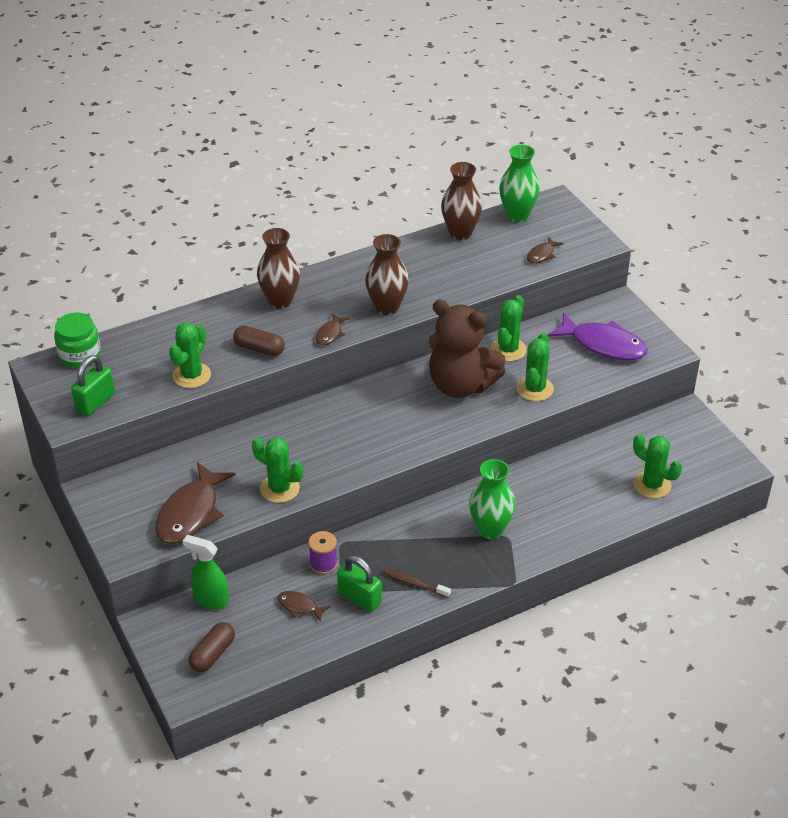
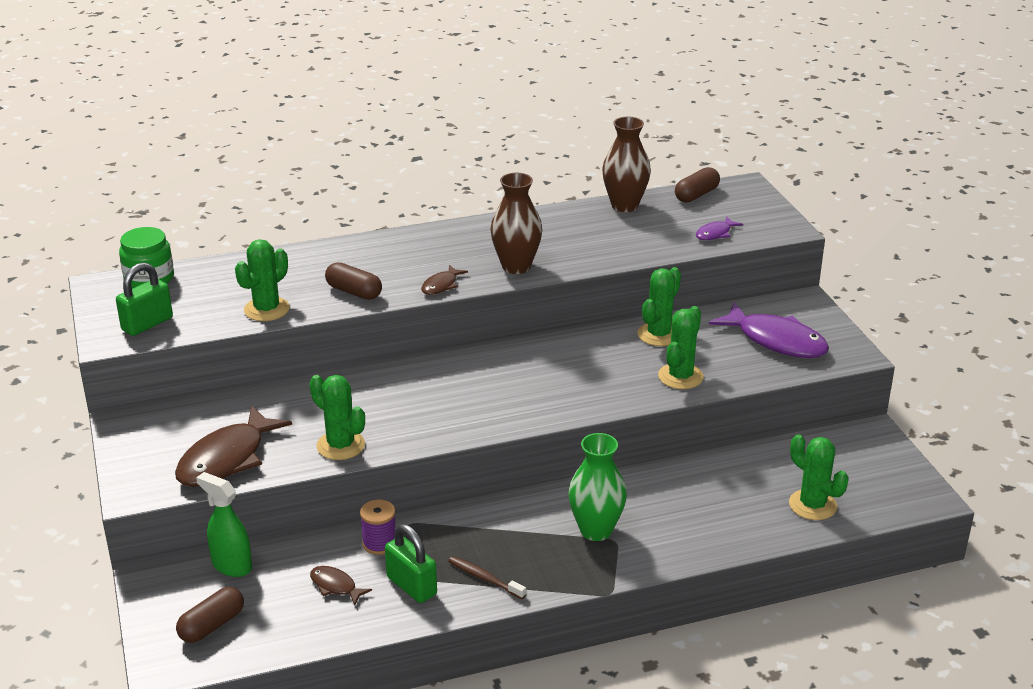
camera: 10 degrees right, 10 degrees down
(280, 301) = (395, 249): brown vase -> none
(461, 385) = (591, 364): brown teddy bear -> none
(517, 215) = (696, 195): green vase -> brown capsule
(542, 255) = (715, 234): brown fish -> purple fish

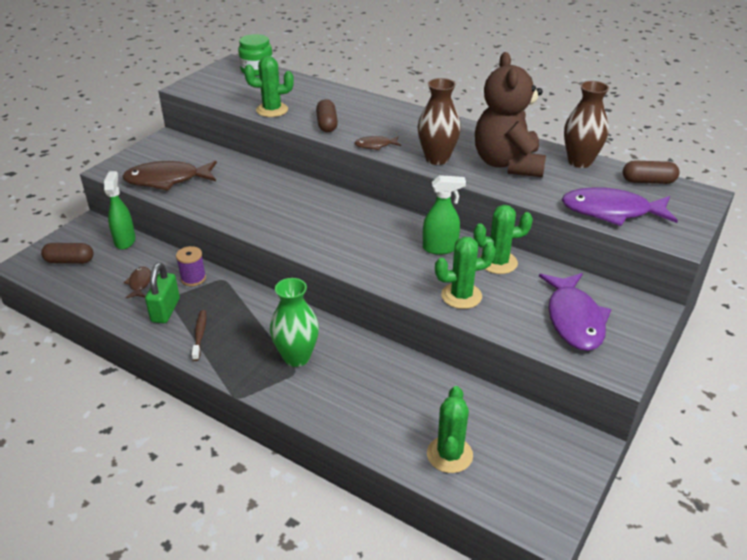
camera: 50 degrees right, 5 degrees up
(147, 324) = (214, 89): green padlock -> none
(340, 445) = (219, 207): green cactus -> none
(578, 238) = (507, 164): none -> brown teddy bear
(599, 352) = (440, 248): none -> green spray bottle
(715, 234) = (611, 211): purple fish -> purple fish, size x2.09

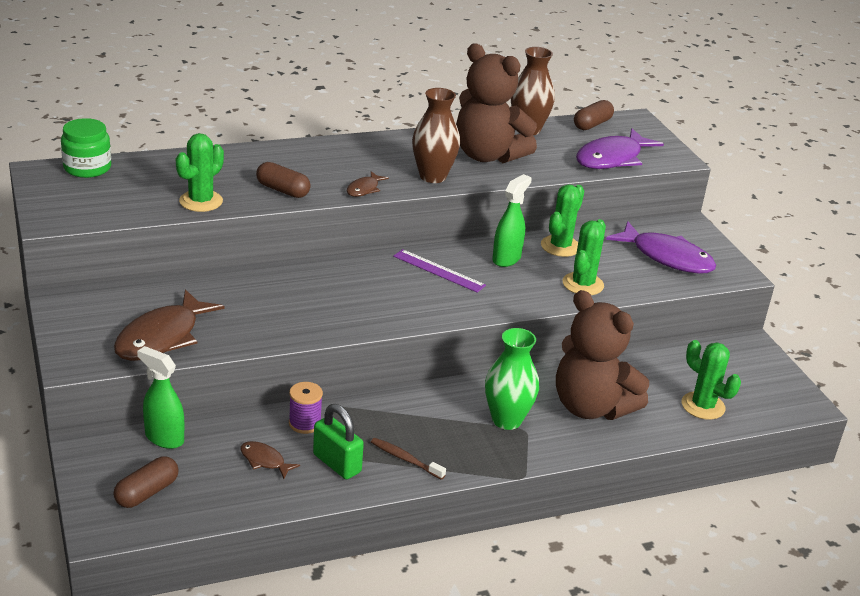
camera: 55 degrees left, 5 degrees down
(365, 391) = (591, 407): none -> brown teddy bear
(379, 230) = (439, 270): none -> purple ruler

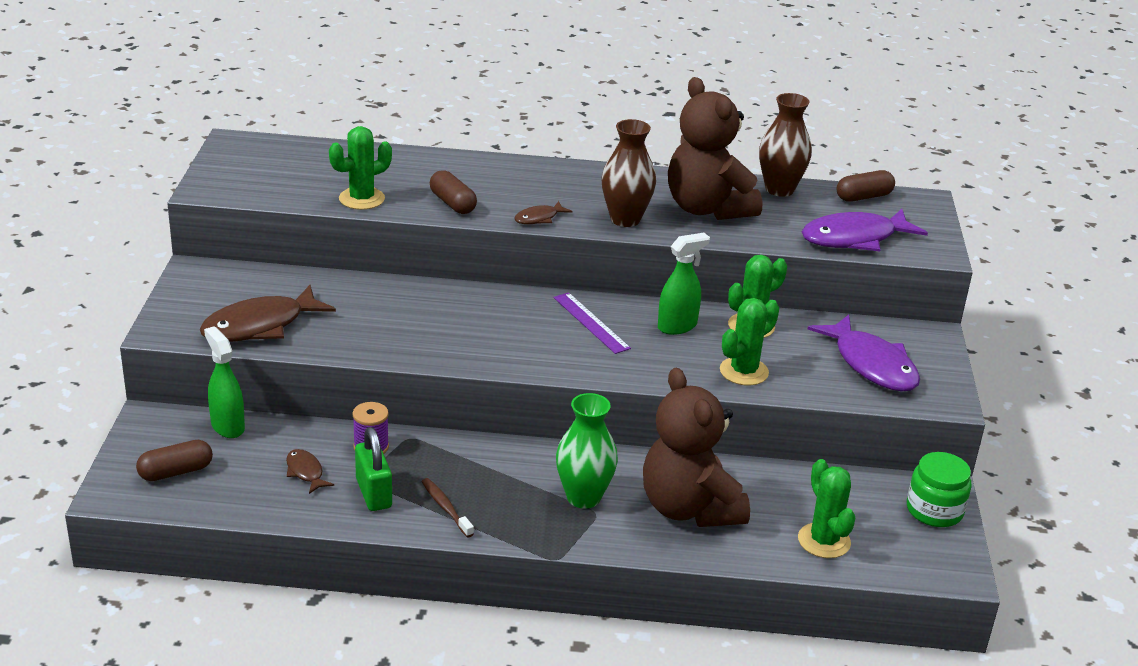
camera: 25 degrees right, 0 degrees up
(87, 168) = (279, 146): green jar -> green jar (934, 510)

